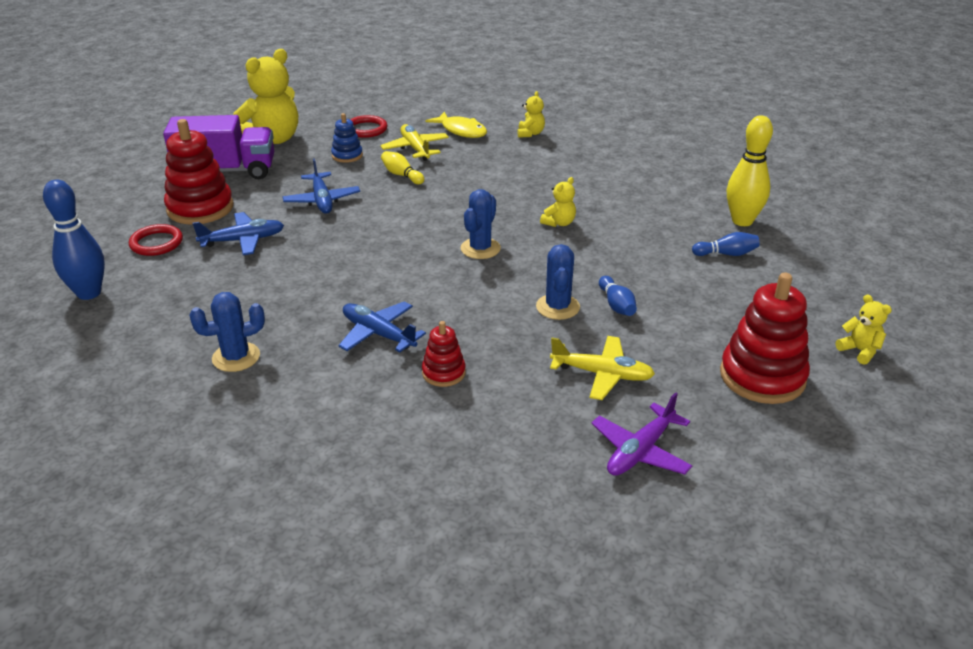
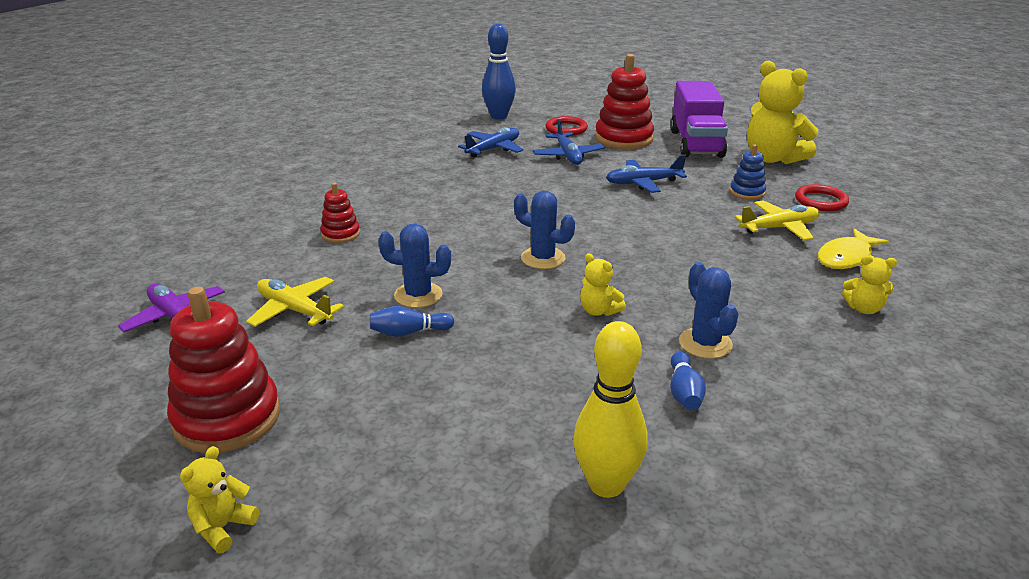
camera: 95 degrees right, 5 degrees down
(236, 357) = (400, 162): blue cactus -> blue cactus (705, 343)
(378, 334) = (408, 208): blue plane -> blue plane (493, 149)
(401, 175) = (707, 220): yellow bowling pin -> none
(602, 374) = (294, 310): yellow plane -> yellow plane turned 105 degrees clockwise
(726, 254) = (505, 444): blue bowling pin -> blue bowling pin (684, 392)
(859, 351) = (223, 527): yellow teddy bear -> yellow teddy bear turned 150 degrees clockwise

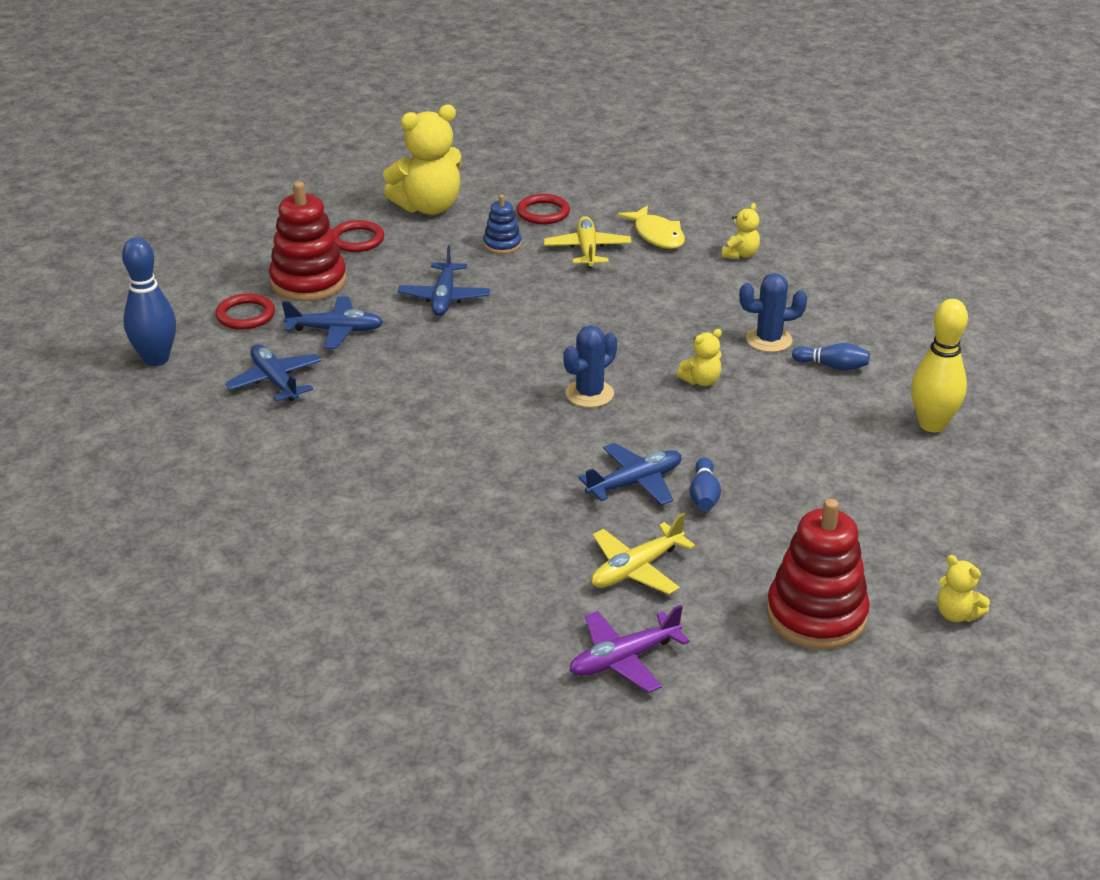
camera: 75 degrees left, 5 degrees up
(340, 234) = (467, 527): red stacking toy -> none
(418, 295) = (635, 482): blue cactus -> blue plane
(696, 143) = (357, 240): purple truck -> red ring

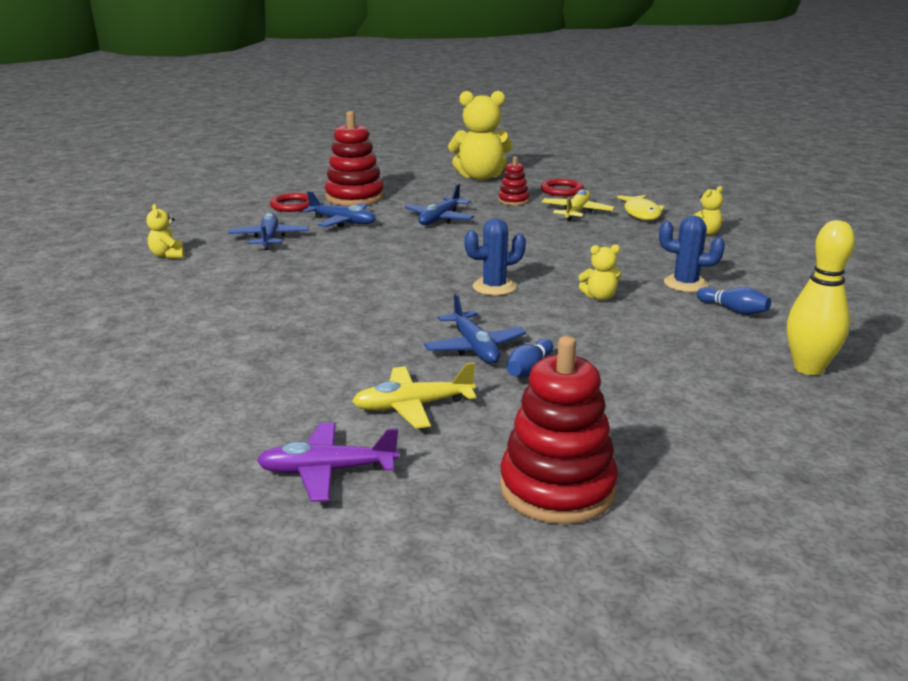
camera: 25 degrees right, 10 degrees down
(156, 359) = (208, 215): blue bowling pin -> none
(357, 240) = (412, 184): red ring -> none
(502, 244) = (513, 200): blue stacking toy -> red stacking toy
(635, 482) = (475, 347): blue plane -> blue plane turned 75 degrees clockwise
(956, 614) = (723, 532): yellow teddy bear -> yellow teddy bear (168, 255)

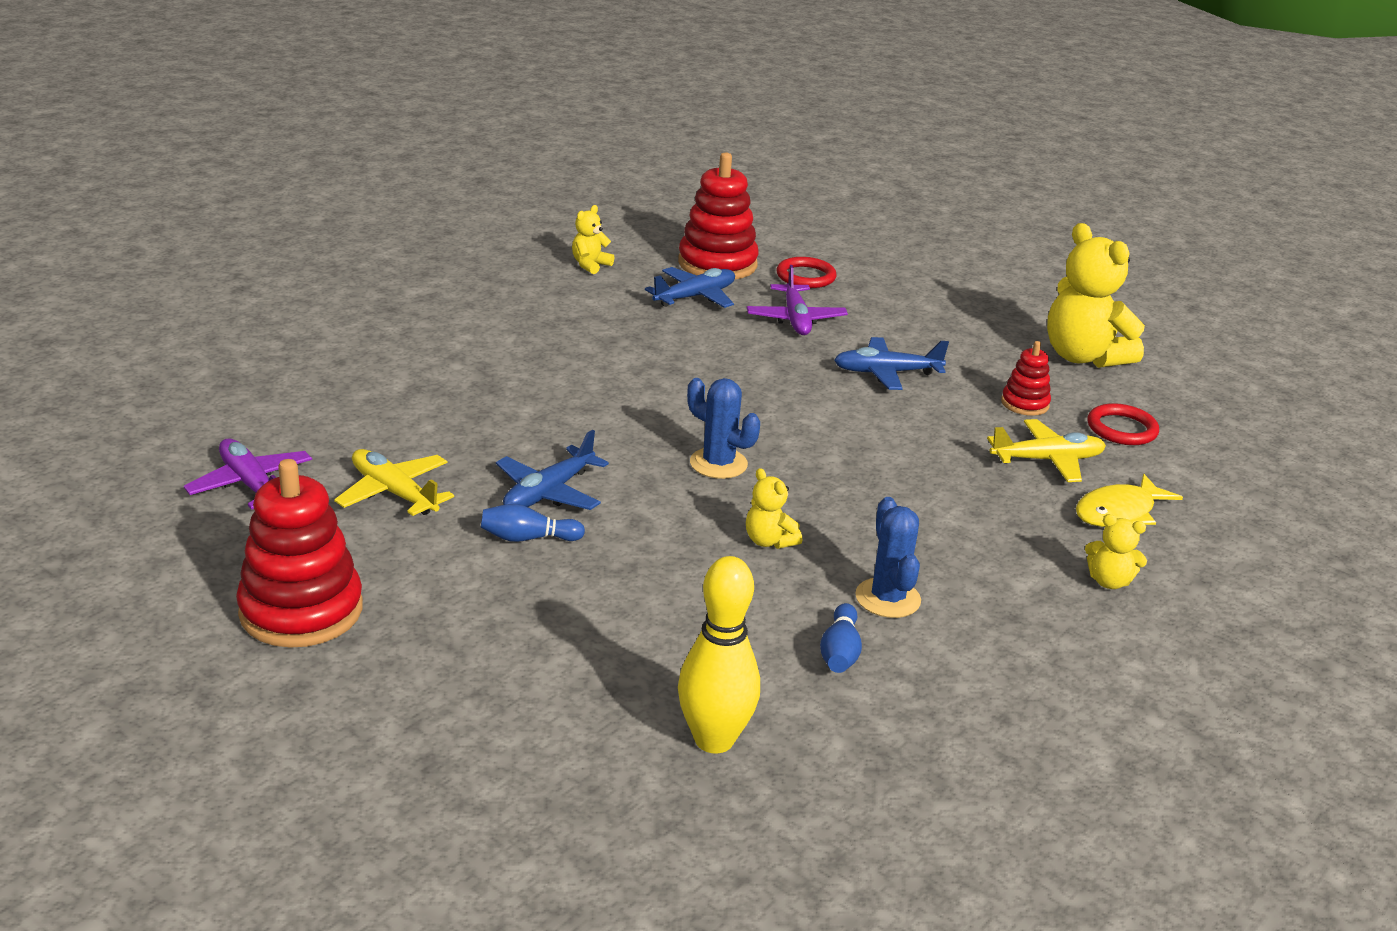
camera: 55 degrees right, 5 degrees up
(343, 222) = (795, 319): blue plane -> purple plane
(354, 197) = (882, 301): red stacking toy -> red stacking toy (717, 264)

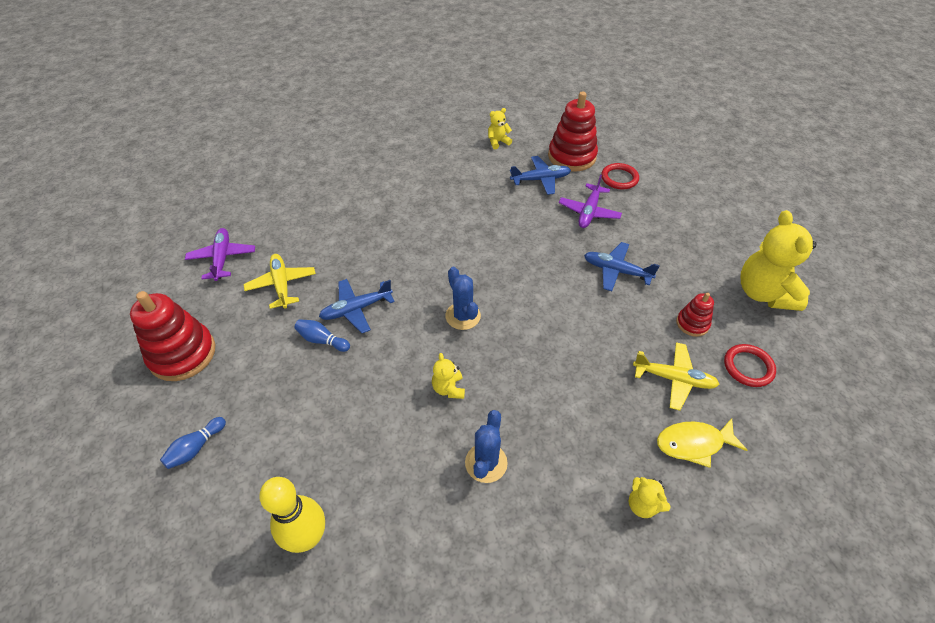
camera: 30 degrees right, 20 degrees up
(839, 652) = (426, 497): blue bowling pin -> blue bowling pin (196, 448)

